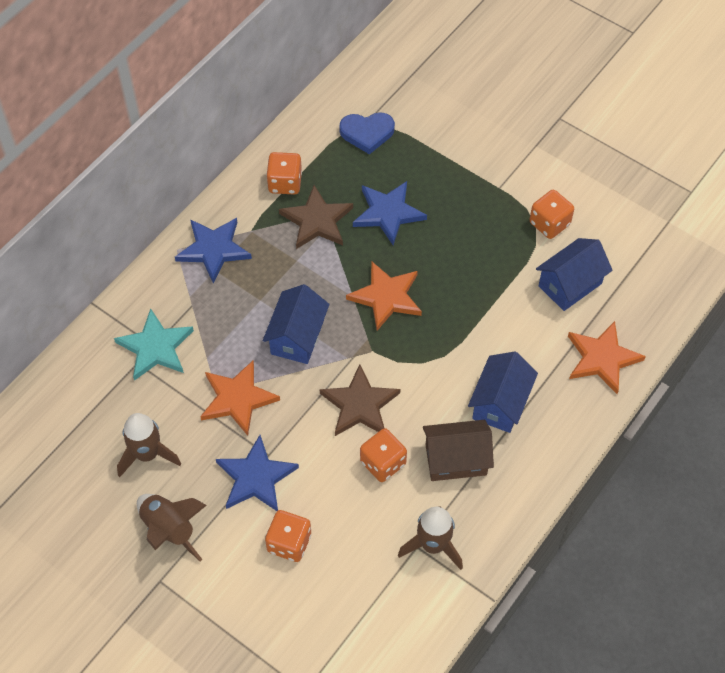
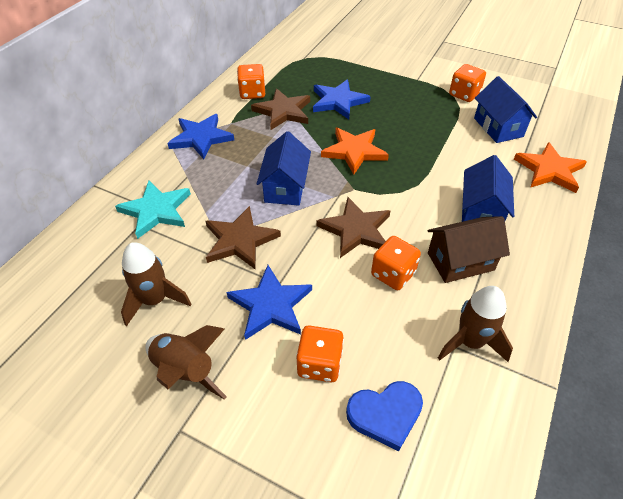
camera: 10 degrees left, 10 degrees down
(237, 399) = (240, 240): orange star -> brown star
(367, 133) = (308, 61): blue heart -> blue heart (385, 414)
(570, 285) = (498, 127): blue house -> blue house turned 60 degrees counterclockwise

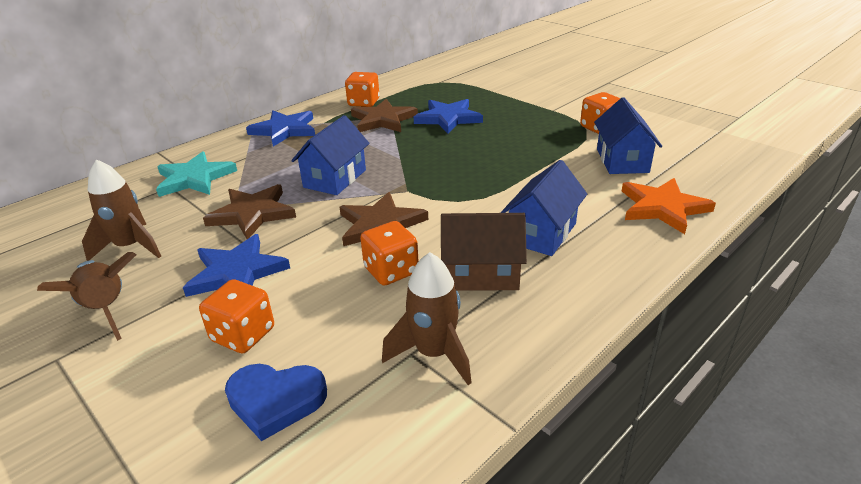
camera: 20 degrees right, 15 degrees down
(354, 151) = (433, 160): orange star -> none

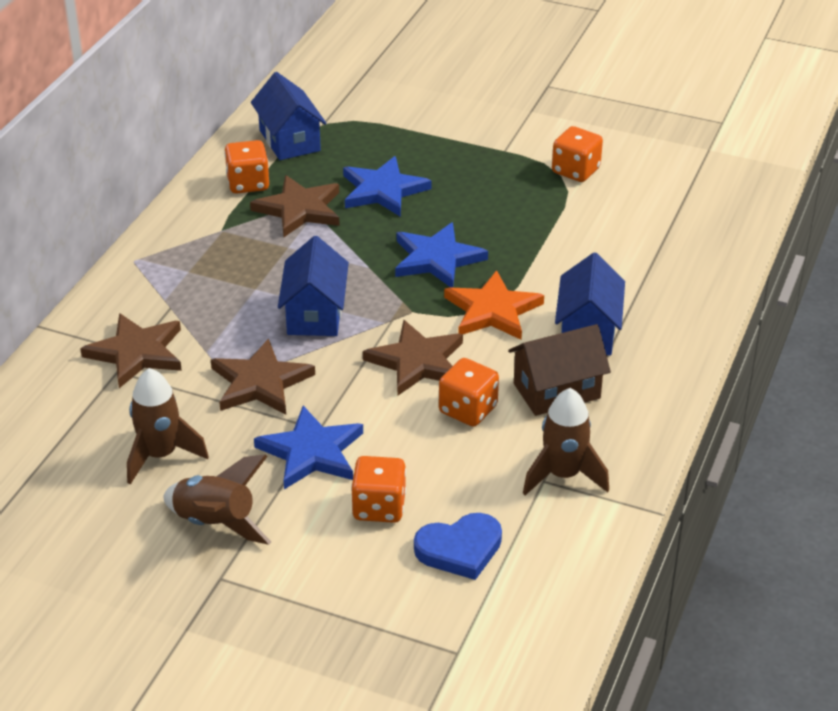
camera: 25 degrees left, 5 degrees up
(194, 178) = (136, 353): turquoise star -> brown star
(284, 130) = (180, 254): blue star -> blue star (437, 259)
(622, 160) = (623, 217): blue house -> blue house (290, 140)
(663, 208) = (689, 273): orange star -> orange star (492, 310)

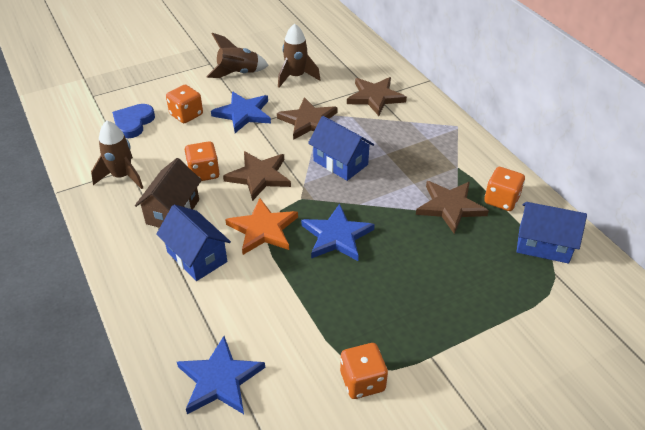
camera: 130 degrees right, 5 degrees up
(383, 190) = (437, 255): blue star -> blue star (220, 379)

